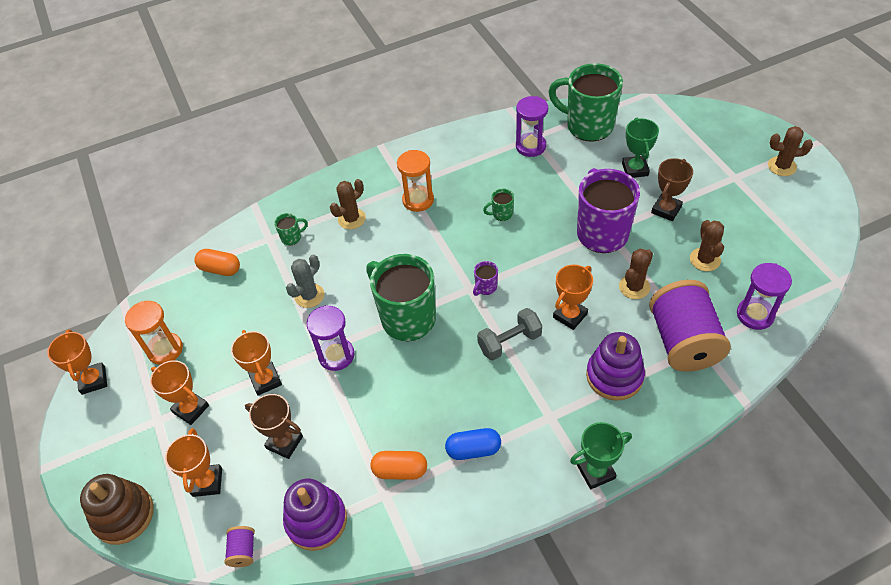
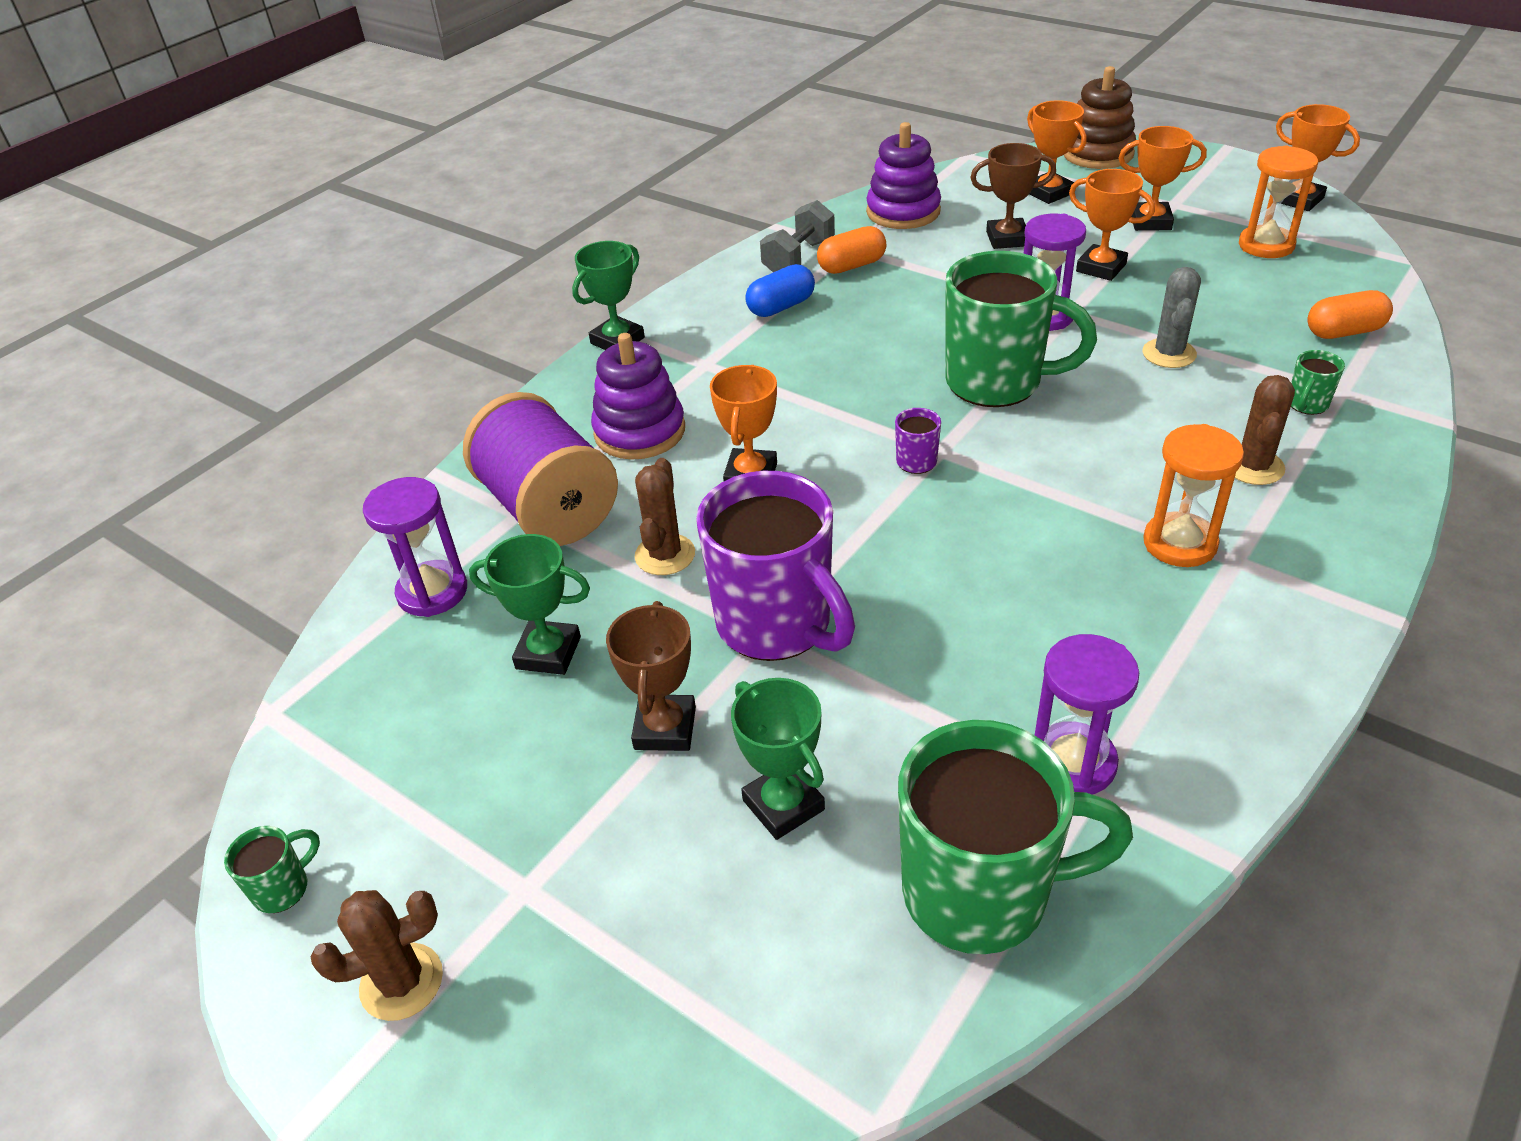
camera: 150 degrees right, 10 degrees down
(243, 551) = (951, 176): purple spool -> none
(501, 214) = (996, 582): green mug -> green mug (283, 888)
(509, 342) = (820, 412): grey dumbbell -> grey dumbbell (798, 258)
(704, 259) = (548, 653): brown cactus -> green trophy

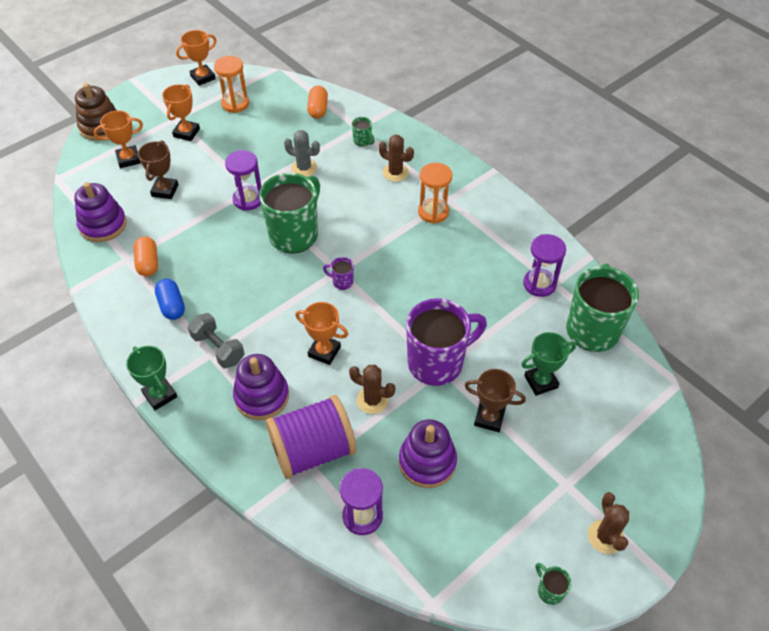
camera: 80 degrees left, 10 degrees up
(548, 653) = (427, 462): green trophy -> purple stacking toy
(798, 258) = (122, 286): grey dumbbell -> grey dumbbell (218, 348)
(1101, 268) = (217, 165): orange trophy -> none

